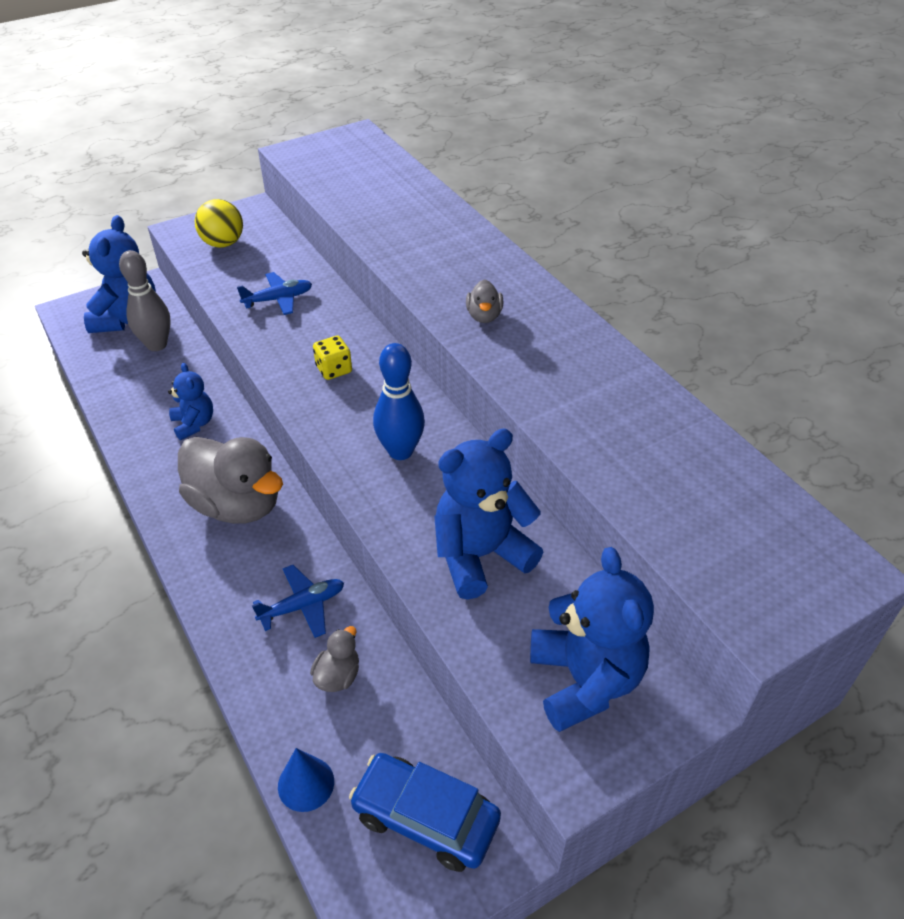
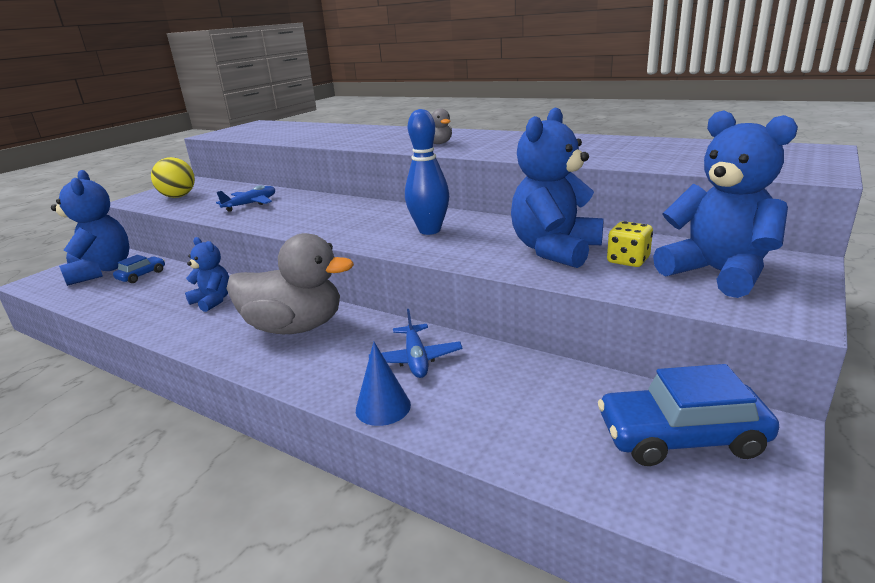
camera: 25 degrees left, 20 degrees down
(157, 345) = (142, 275): grey bowling pin -> blue car
(303, 606) = (416, 359): blue plane -> blue plane turned 135 degrees clockwise
(306, 783) = (548, 464): blue cone -> blue cone (383, 407)
(334, 369) = (331, 216): yellow dice -> yellow dice (628, 260)
(338, 676) = (494, 385): grey duck -> none

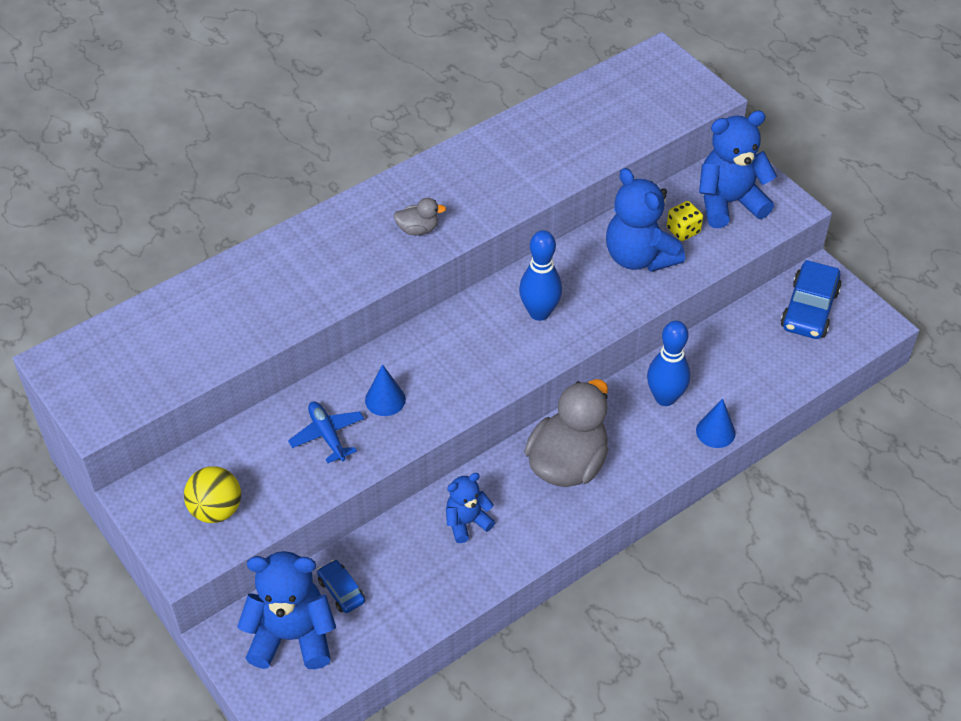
camera: 70 degrees left, 25 degrees up
(293, 209) = (385, 399): none -> blue cone
(416, 359) = (665, 398): blue plane -> blue bowling pin

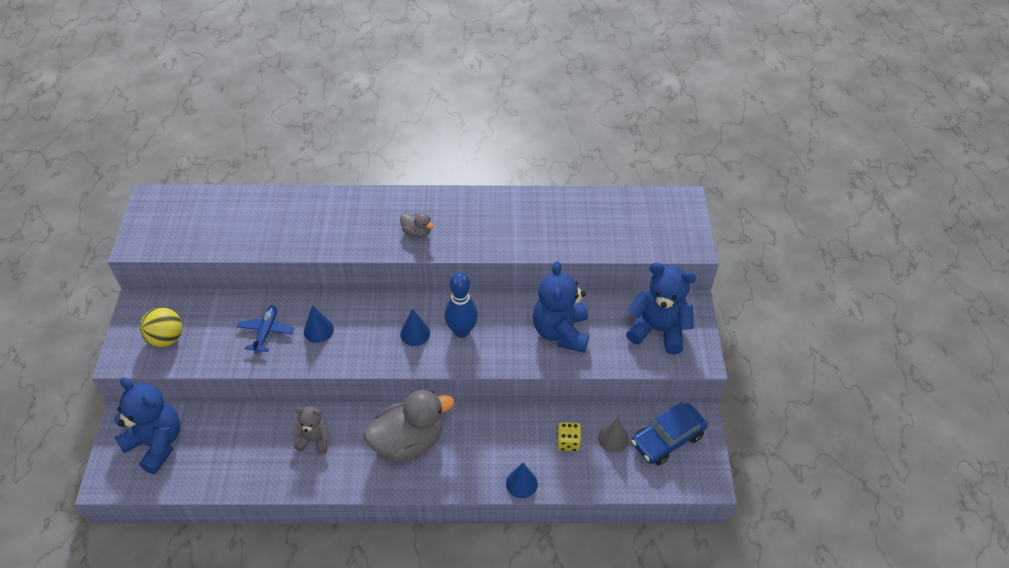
camera: 35 degrees right, 0 degrees up
(341, 591) = (207, 434): blue car -> none
(467, 522) = (314, 440): blue teddy bear -> grey teddy bear
(493, 343) = (415, 333): none -> blue cone
(665, 398) = (510, 438): blue bowling pin -> none
(683, 230) = (607, 331): yellow dice -> yellow dice (568, 442)
(760, 338) = (613, 438): none -> grey cone

